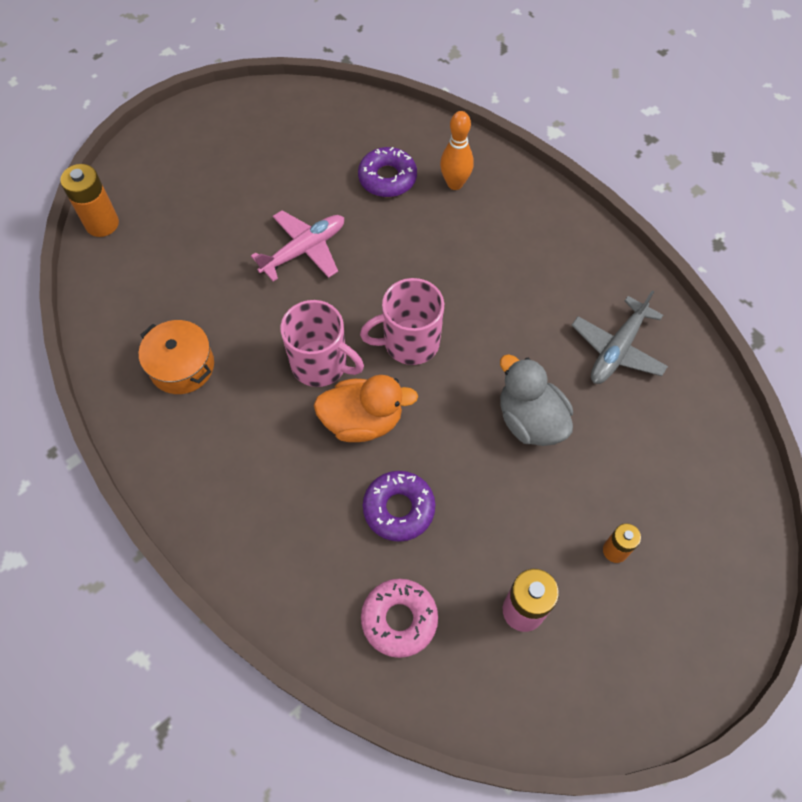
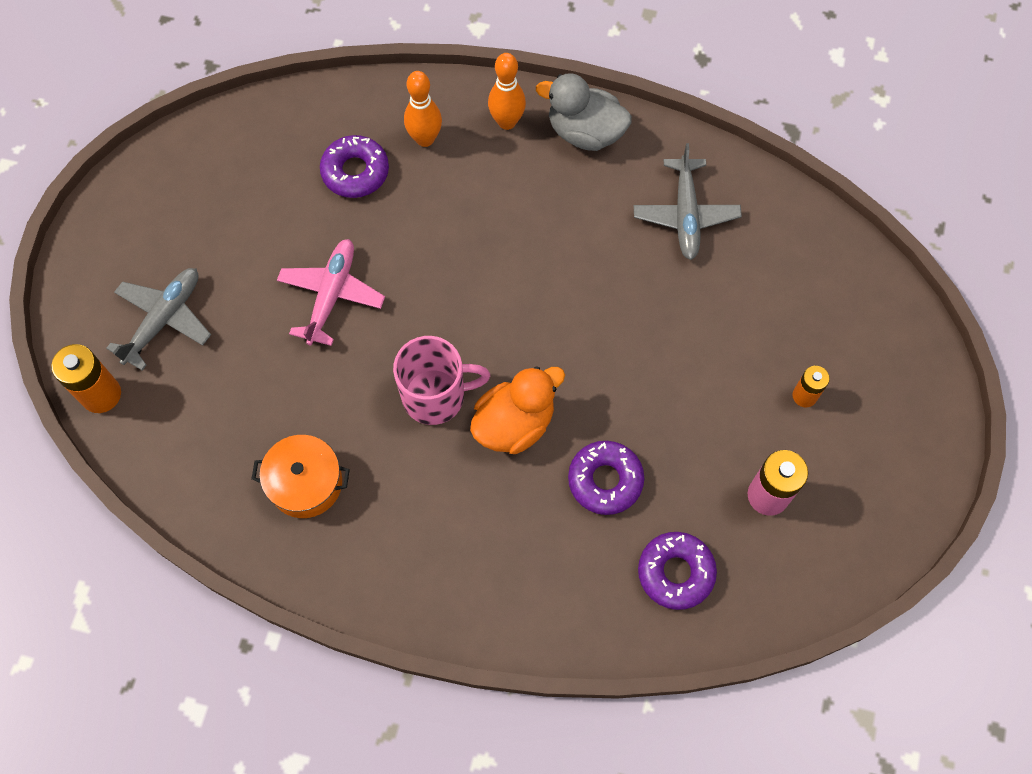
camera: 35 degrees left, 5 degrees up
(181, 200) = (164, 319): none -> grey plane
(399, 619) = (675, 572): pink donut -> purple donut
(410, 342) = (501, 323): pink mug -> none
(525, 205) = (507, 122): none -> orange bowling pin
(530, 420) = (658, 328): grey duck -> grey duck (585, 132)

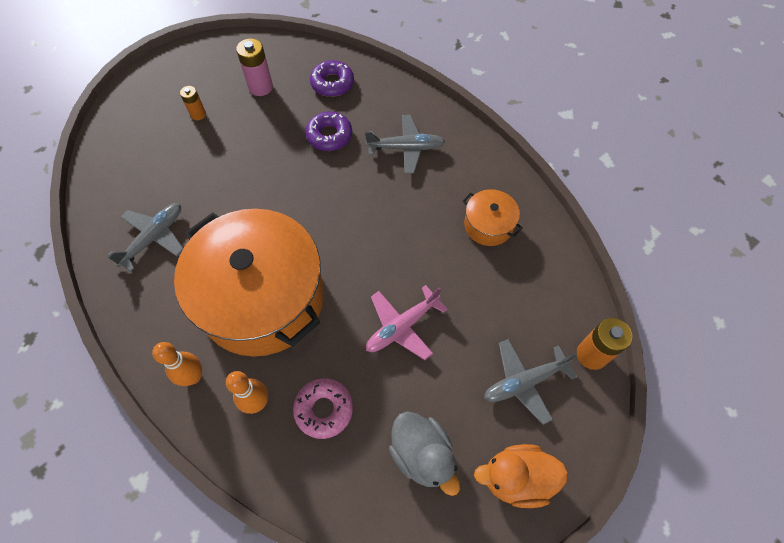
camera: 145 degrees left, 5 degrees down
(355, 172) = (324, 409): purple donut -> pink donut
(435, 396) = (383, 226): pink mug -> none
(487, 530) = (406, 148): none -> grey plane
(506, 230) = (262, 298): none -> orange pot
(514, 424) = (352, 187): orange duck -> orange duck (516, 478)
(585, 132) = (154, 332): grey duck -> grey duck (422, 454)

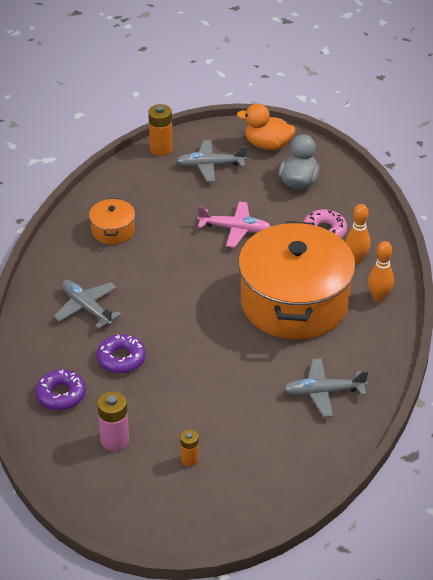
camera: 130 degrees left, 20 degrees down
(516, 478) = (267, 145): orange duck -> orange duck turned 150 degrees clockwise
(524, 382) = (210, 165): grey plane -> grey plane turned 150 degrees clockwise

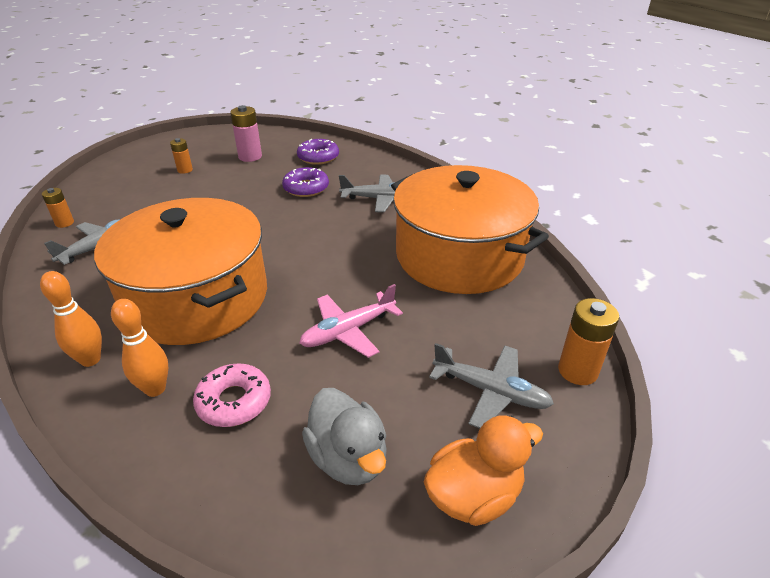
camera: 135 degrees right, 5 degrees down
(113, 230) = (459, 256): orange pot -> orange pot, size x2.36
(210, 165) = (491, 391): grey plane -> grey plane turned 75 degrees clockwise
(336, 444) = (64, 223): none -> orange battery

